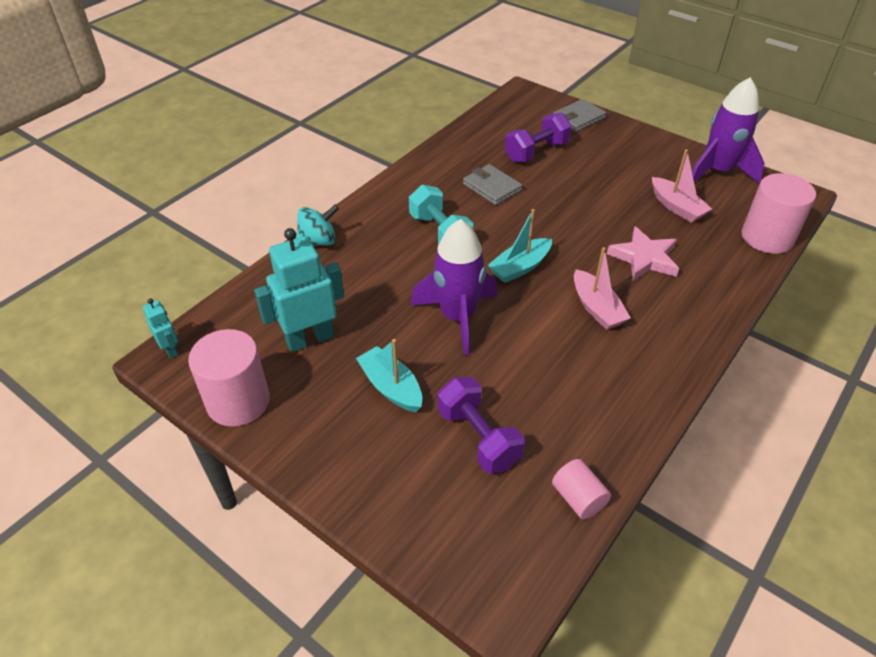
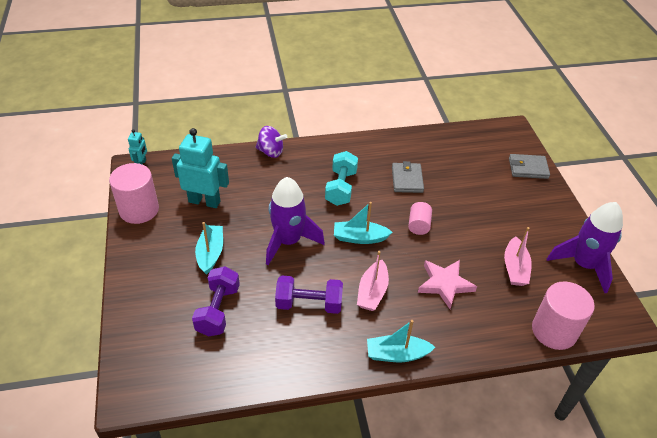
camera: 40 degrees right, 0 degrees up
(318, 241) = (271, 152): turquoise spinning top -> purple spinning top
(536, 152) = (466, 174): purple dumbbell -> purple dumbbell (309, 304)
(578, 498) = (225, 379): pink cylinder -> pink cylinder (418, 225)
(688, 347) = (397, 354): none -> turquoise boat

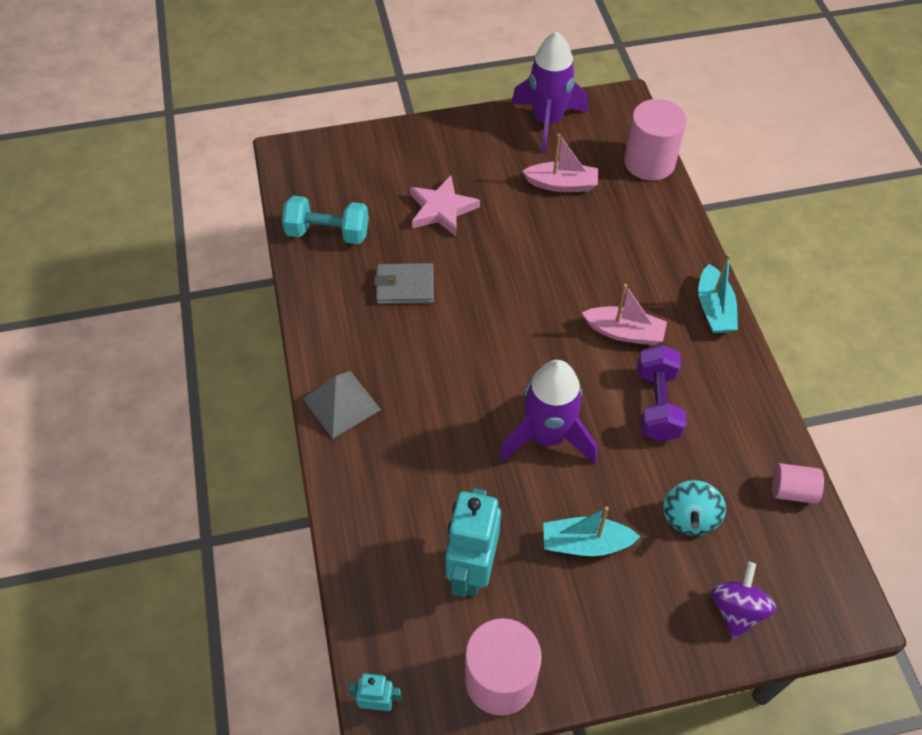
camera: 90 degrees left, 10 degrees up
(218, 310) = (689, 517): purple dumbbell -> turquoise spinning top
(271, 152) = (341, 477): purple spinning top -> purple spinning top (736, 610)
(319, 152) = (341, 404): none -> grey pyramid
(341, 188) = (427, 371): turquoise dumbbell -> turquoise dumbbell (328, 233)
(359, 238) = (530, 346): turquoise boat -> none
(418, 225) = (498, 277): pink cylinder -> pink cylinder (792, 491)
(445, 284) = (599, 255): pink star -> pink star (442, 209)
(528, 168) = (376, 148): grey wallet -> none

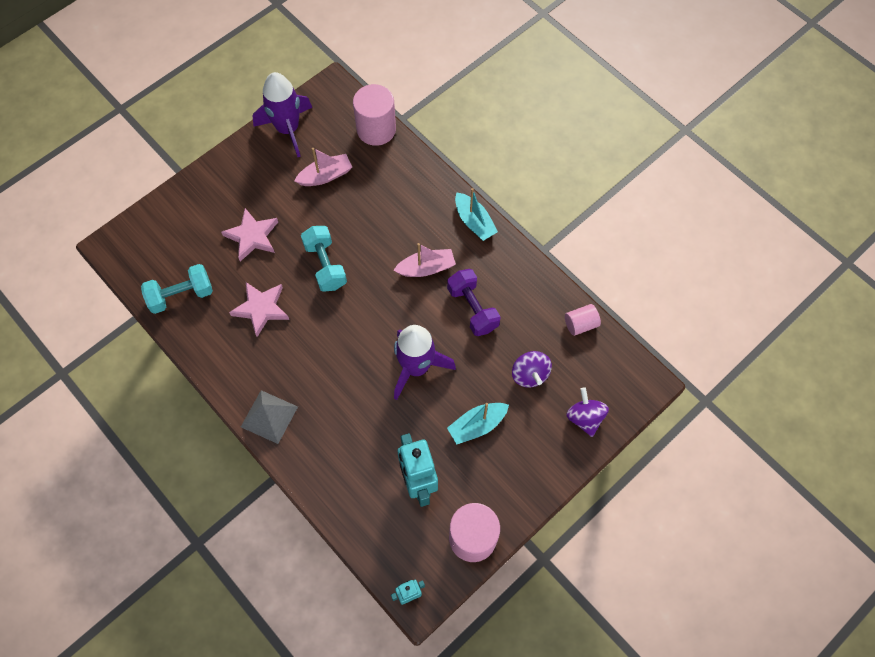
camera: 30 degrees left, 10 degrees up
(405, 286) = (261, 309): grey wallet -> pink star
(505, 275) = (325, 265): none -> turquoise dumbbell
(689, 517) = (529, 374): turquoise spinning top -> purple spinning top

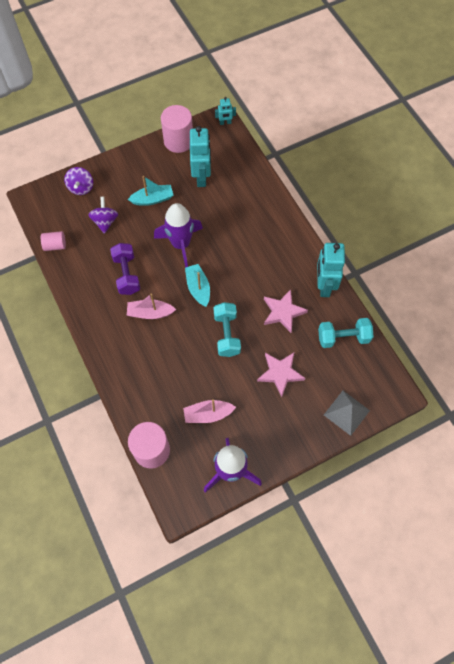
camera: 165 degrees left, 0 degrees up
(213, 357) = (324, 285): none -> turquoise robot
(269, 416) = (290, 236): grey pyramid -> grey pyramid (346, 412)
(474, 222) = (99, 341): turquoise boat -> turquoise boat (198, 288)

